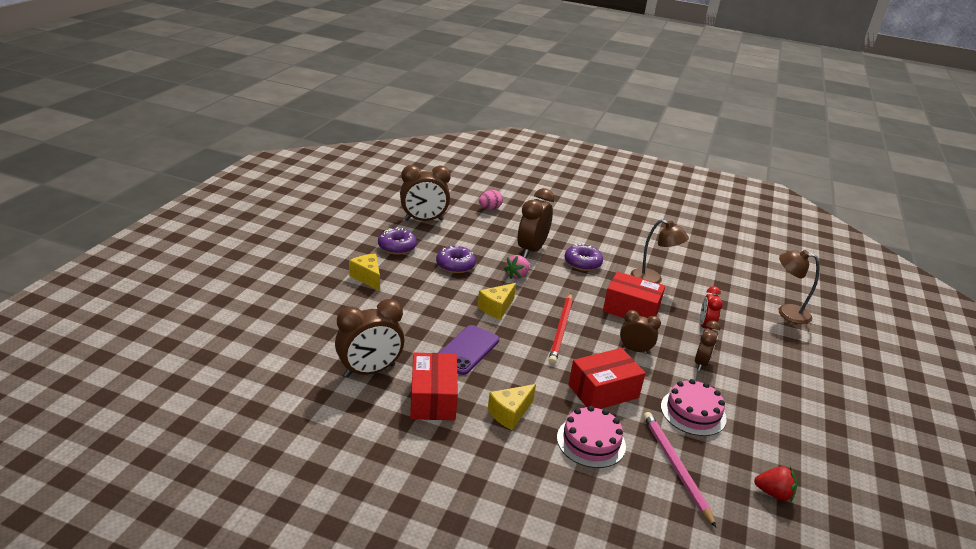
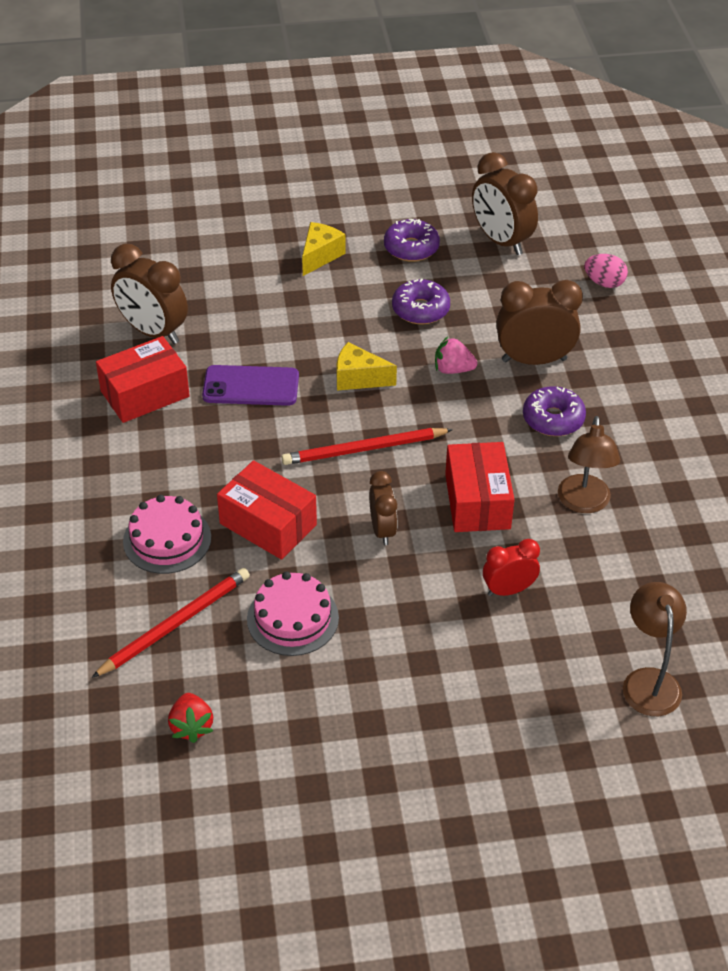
camera: 65 degrees right, 15 degrees up
(510, 413) = (165, 459): yellow cheese -> none
(675, 467) = (175, 624): pink pencil -> red pencil
(701, 363) = (411, 604): brown clock -> none

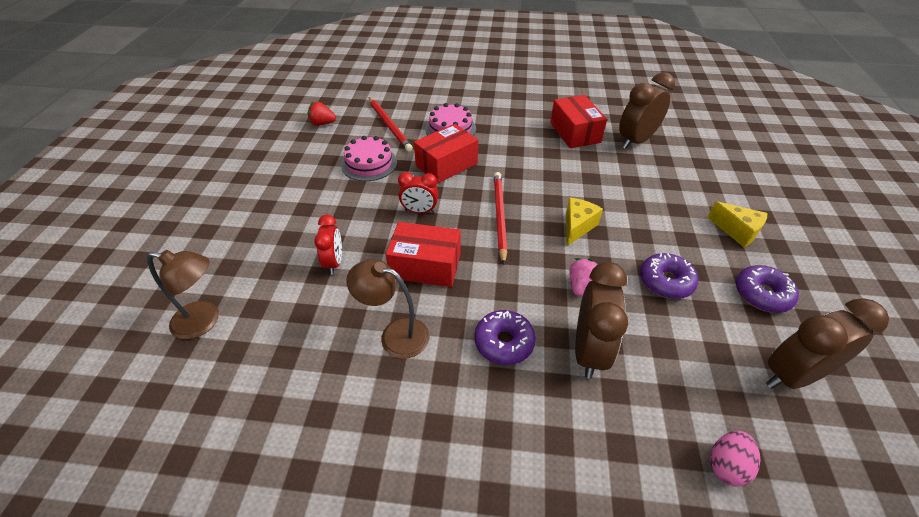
camera: 105 degrees right, 0 degrees up
(251, 386) = (576, 174): purple phone -> none
(382, 530) = (419, 211): brown clock -> red clock

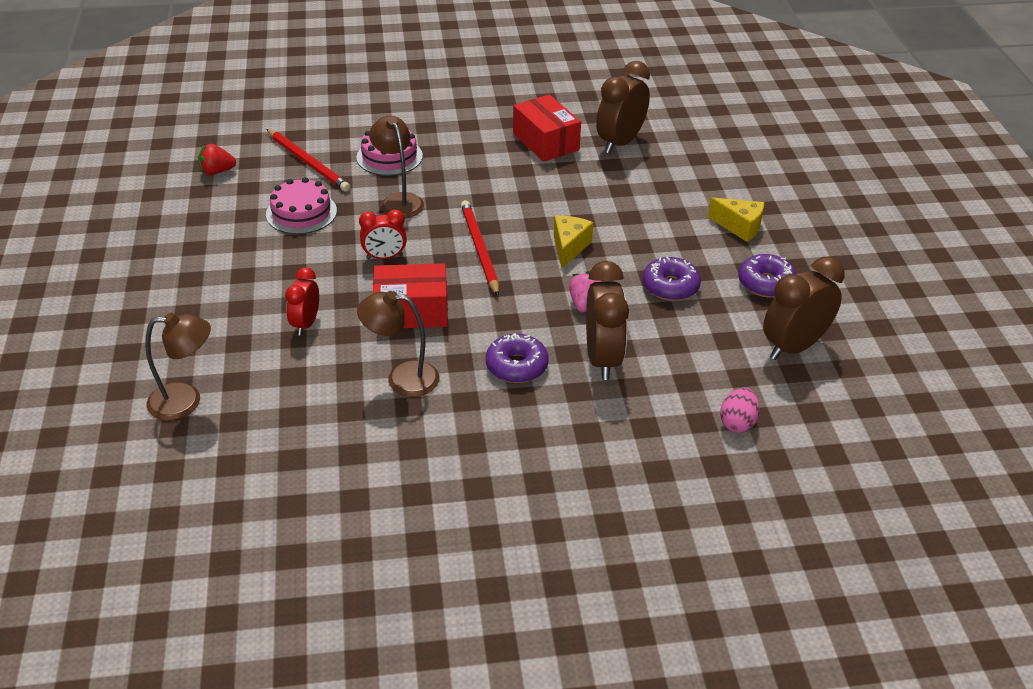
camera: 15 degrees left, 5 degrees down
(334, 262) = (306, 324): red clock -> red clock turned 150 degrees counterclockwise
(446, 164) = (399, 201): red box -> brown lamp

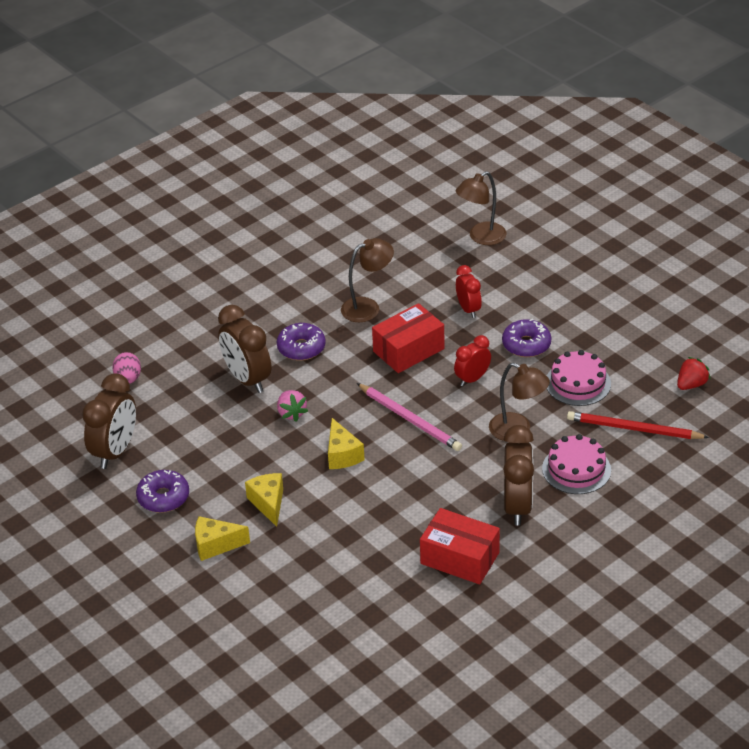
camera: 150 degrees right, 0 degrees up
(479, 249) = (410, 419): red pencil -> pink pencil
(620, 143) = (390, 593): brown clock -> brown clock (517, 506)
(669, 238) = (268, 503): none -> yellow cheese
(670, 286) = (237, 458): purple donut -> purple donut (526, 345)

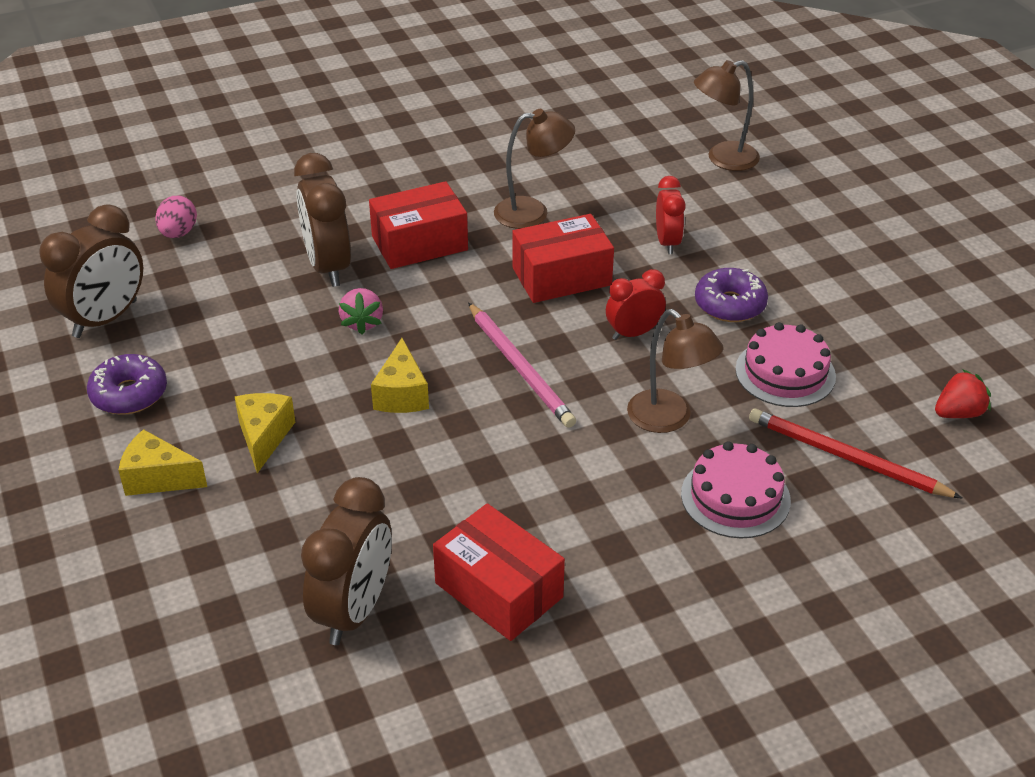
camera: 15 degrees right, 0 degrees up
(301, 348) = (419, 243): purple donut -> red box
(517, 506) = (622, 531): brown clock -> brown clock (354, 610)

